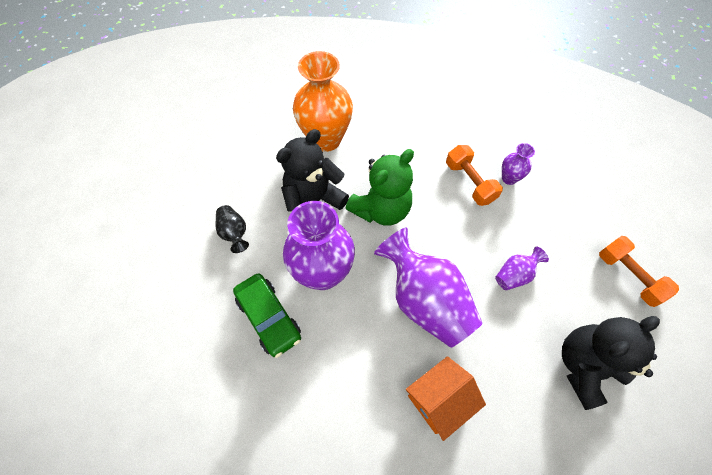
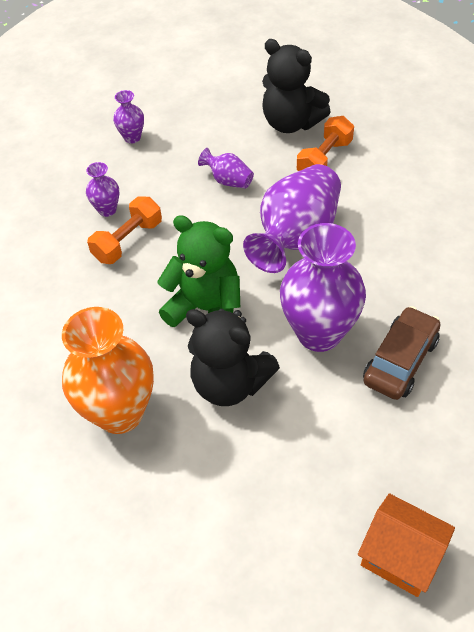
camera: 110 degrees left, 10 degrees down
(234, 233) = (323, 452): black vase -> none
(269, 317) = (400, 360): green car -> brown car
(438, 400) = (383, 201): orange house -> orange house (400, 556)
(596, 220) = (132, 137): none -> purple vase
(628, 276) = (186, 110): orange dumbbell -> orange dumbbell (324, 159)

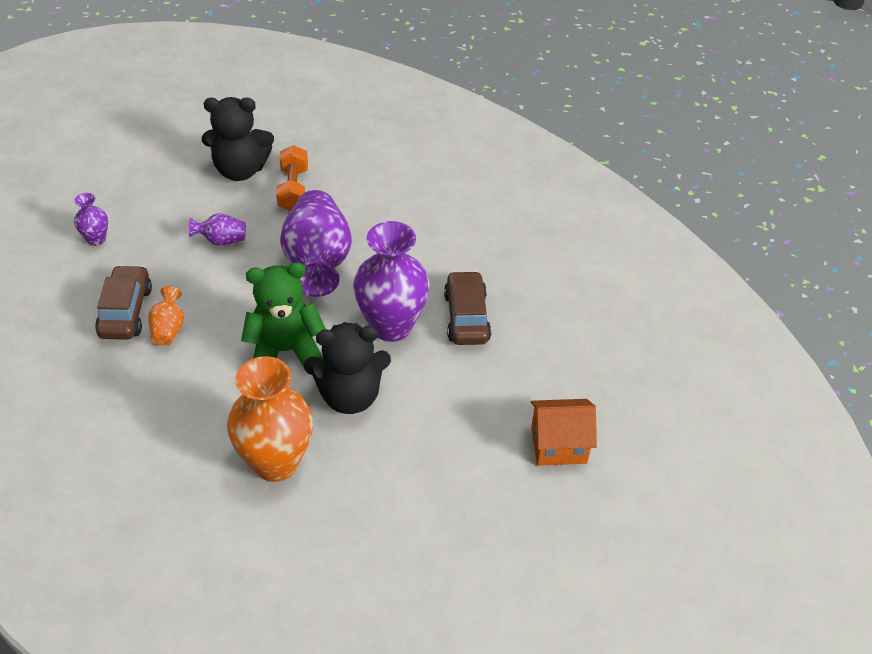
camera: 40 degrees left, 5 degrees down
(107, 210) = (125, 311): purple vase -> brown car
(128, 241) = (168, 329): orange dumbbell -> orange vase

